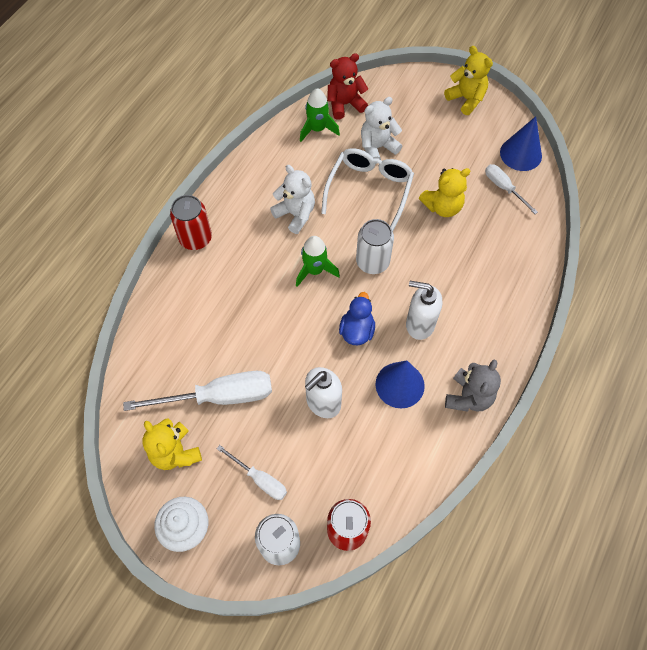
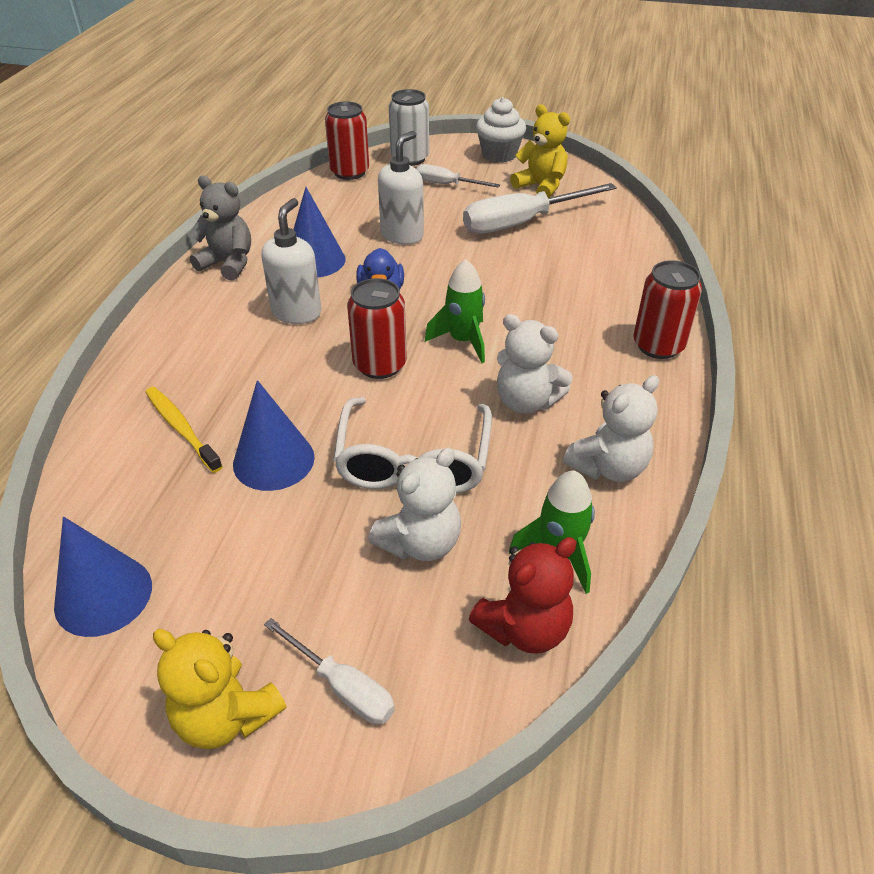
camera: 165 degrees right, 20 degrees down
(272, 165) = (608, 467): none -> white teddy bear
(372, 262) = (380, 365): white can -> red can
(419, 324) = (297, 313): white soap dispenser -> white soap dispenser turned 75 degrees counterclockwise
(442, 207) = (273, 460): yellow teddy bear -> blue cone
(468, 397) = (228, 264): grey teddy bear -> grey teddy bear turned 105 degrees clockwise
(493, 239) = (181, 428): none -> yellow toothbrush
(503, 188) = (152, 516): white screwdriver -> white screwdriver (343, 687)

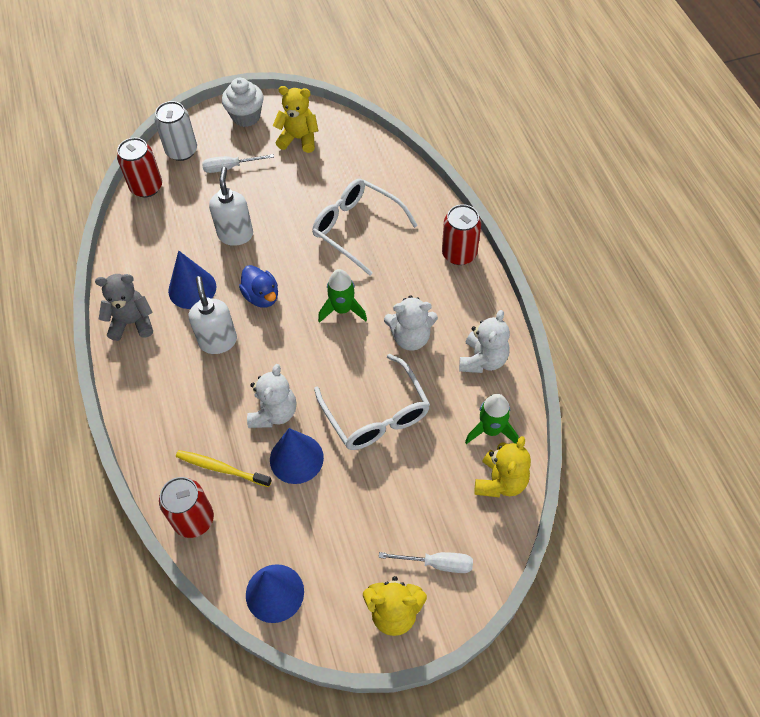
camera: 30 degrees left, 15 degrees up
(380, 365) = (305, 355): red can -> red can (193, 519)
(420, 543) = (417, 463): white teddy bear -> white teddy bear (274, 413)
(521, 223) = (309, 183): white screwdriver -> none
(524, 628) = (500, 481): red teddy bear -> yellow teddy bear
(544, 277) = (357, 228): none -> white glasses

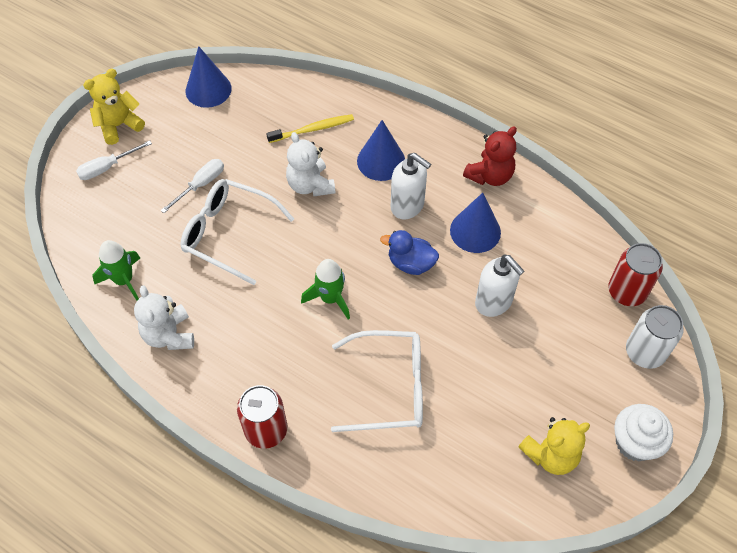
camera: 140 degrees right, 0 degrees up
(132, 322) = (490, 176): grey teddy bear -> red teddy bear
(193, 519) = (301, 93): red can -> none
(230, 167) = (578, 368): white screwdriver -> white screwdriver (201, 185)
(296, 458) = (264, 167): blue cone -> blue cone (381, 161)
(410, 337) = (249, 313): white teddy bear -> none
(500, 481) = (92, 247): yellow teddy bear -> none

